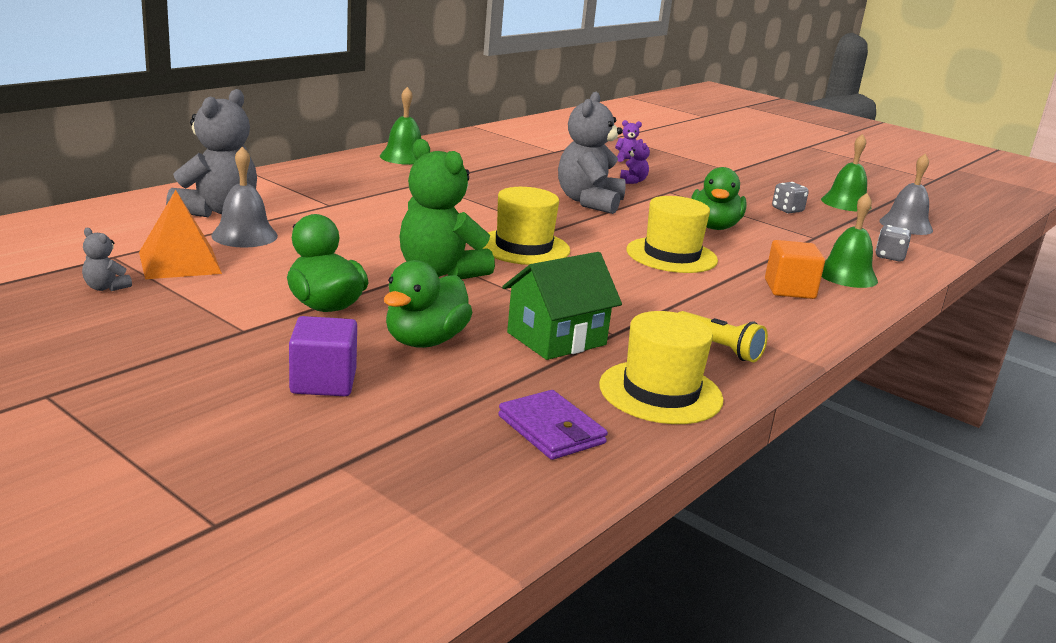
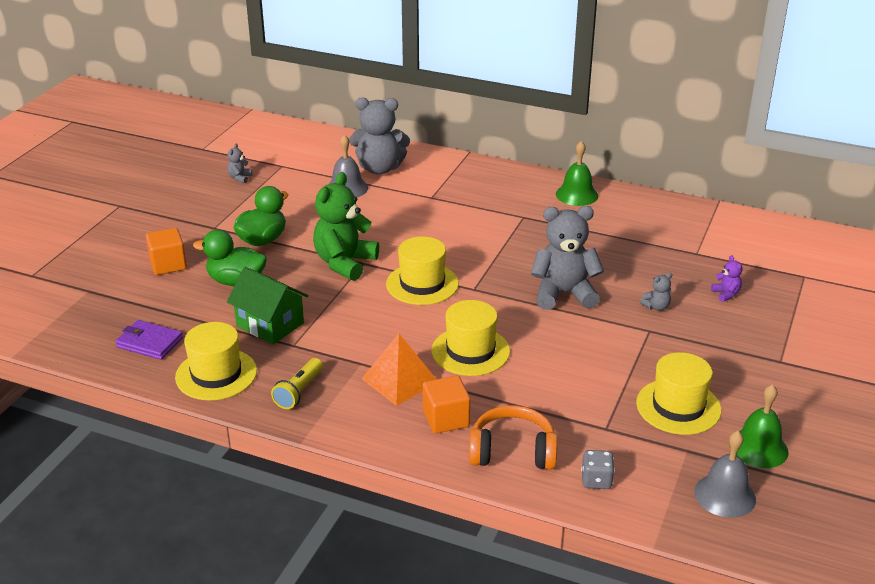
camera: 75 degrees right, 10 degrees up
(180, 262) = (288, 184): orange pyramid -> orange pyramid (400, 380)
(323, 382) = (168, 265): purple cube -> orange cube
(551, 430) = (149, 342): purple wallet -> purple wallet turned 75 degrees clockwise
(633, 181) = (656, 307): purple teddy bear -> grey teddy bear
(714, 227) = (570, 366): green duck -> none
(787, 210) = (678, 407): grey dice -> yellow hat
(846, 275) = (512, 451): green bell -> orange headphones

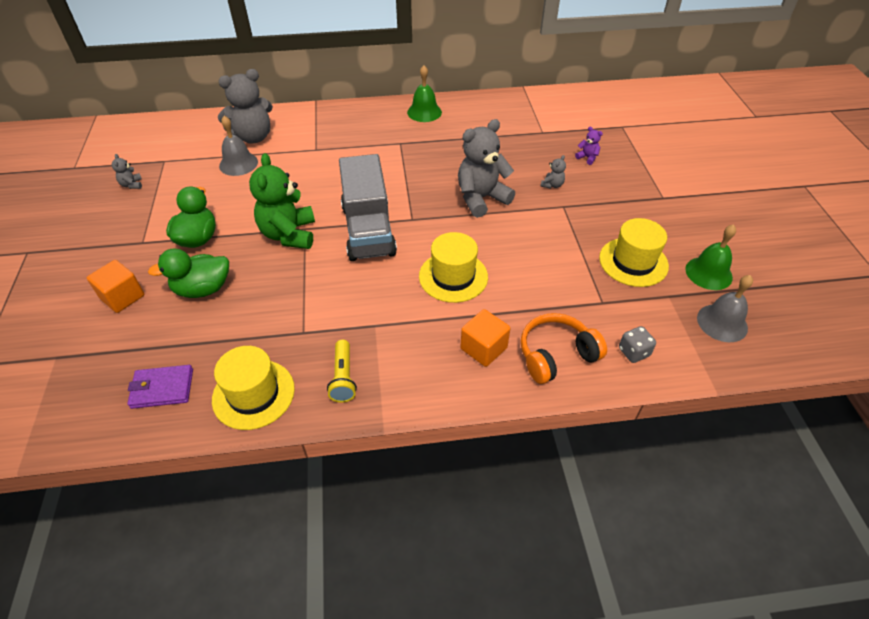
camera: 30 degrees left, 15 degrees up
(270, 324) = (267, 320): green house -> none
(400, 380) = (419, 328): orange pyramid -> none
(422, 284) = (368, 230): yellow hat -> grey truck

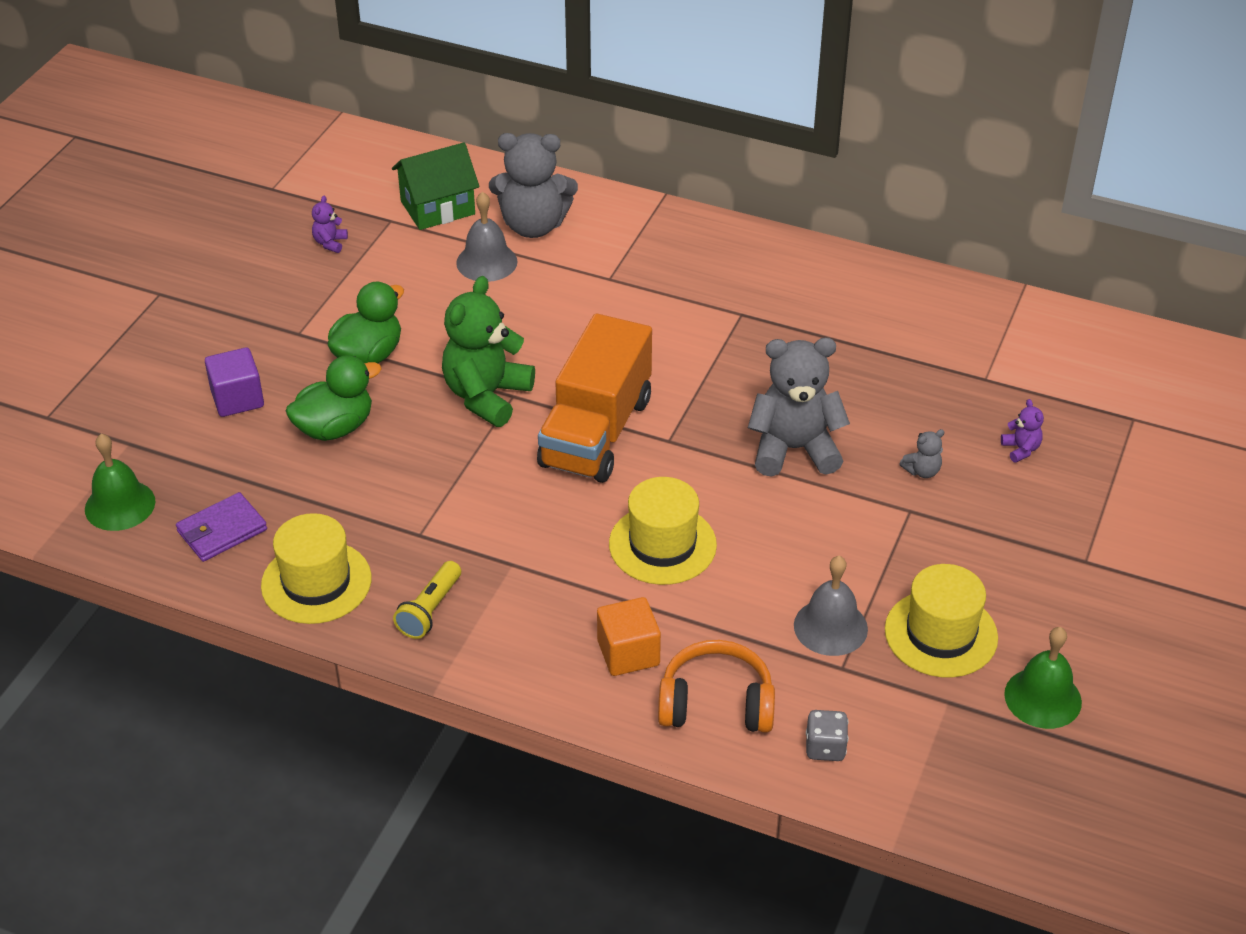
camera: 30 degrees right, 5 degrees down
(122, 297) = (237, 399): orange cube -> purple cube
(132, 185) = (330, 243): grey teddy bear -> purple teddy bear
(162, 388) = (222, 530): purple wallet -> purple wallet turned 60 degrees counterclockwise
(189, 145) = (437, 208): none -> green house
(203, 289) = (335, 427): green duck -> green duck turned 135 degrees clockwise
(368, 230) = (596, 432): grey truck -> orange truck
(424, 112) = (820, 274): green bell -> green bell (120, 505)
(722, 322) = (992, 769): grey bell -> grey bell (830, 627)

